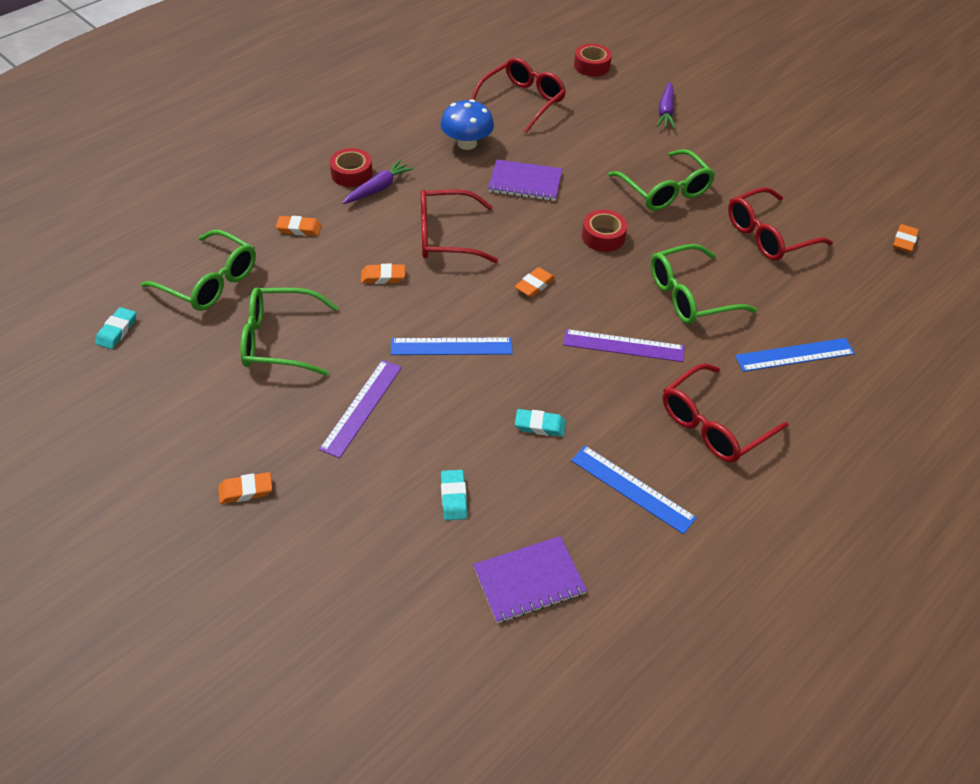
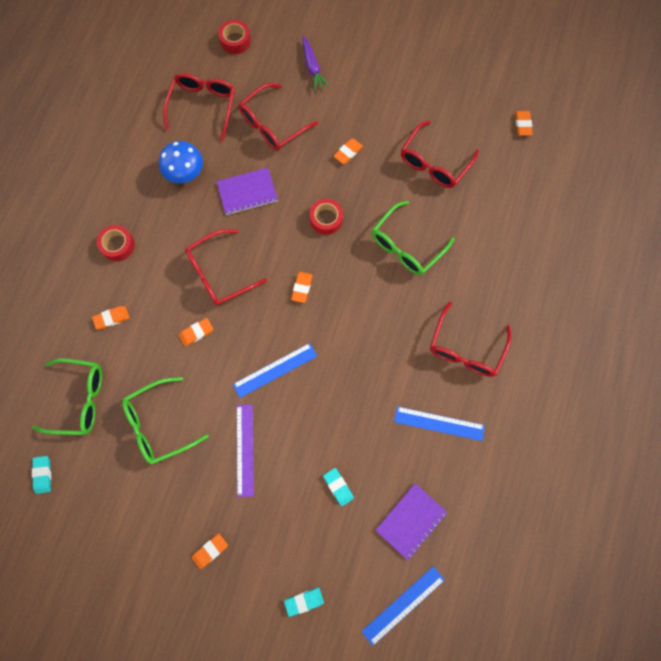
camera: 25 degrees left, 25 degrees up
(378, 188) = (146, 250): purple carrot -> none
(540, 425) = (362, 405): turquoise eraser -> turquoise eraser (304, 601)
(590, 140) = (272, 125): none -> red glasses
(623, 346) = (384, 312): purple ruler -> none
(665, 190) = (348, 152): green glasses -> orange eraser
(794, 355) = (491, 264): blue ruler -> blue ruler (403, 605)

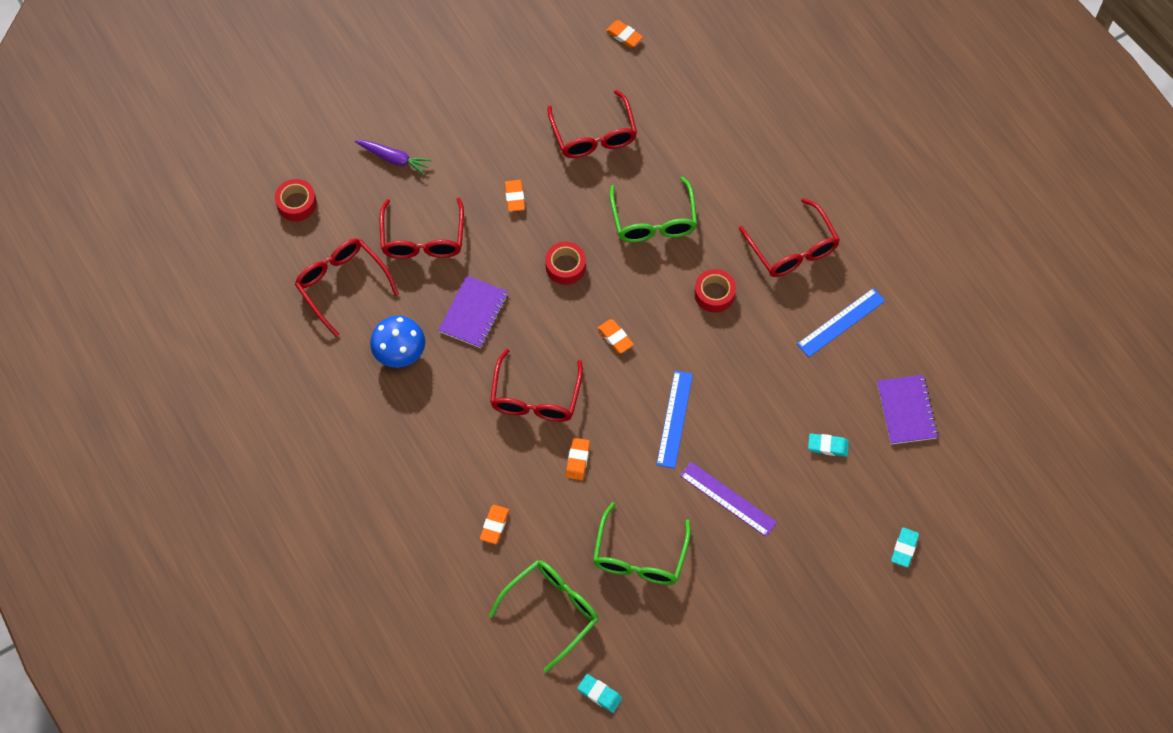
camera: 50 degrees left, 10 degrees down
(118, 245) = (422, 467): red tape -> red tape (714, 294)
(210, 550) = (796, 595): orange eraser -> none
(403, 605) = (972, 471): blue ruler -> none

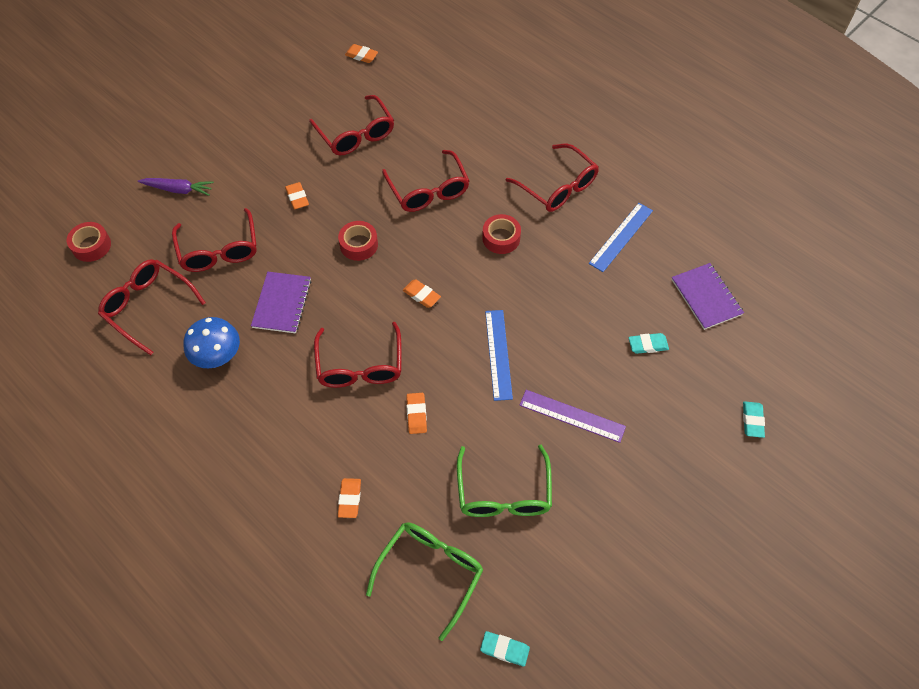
camera: 15 degrees left, 5 degrees down
(654, 221) = (428, 190): green glasses -> red glasses

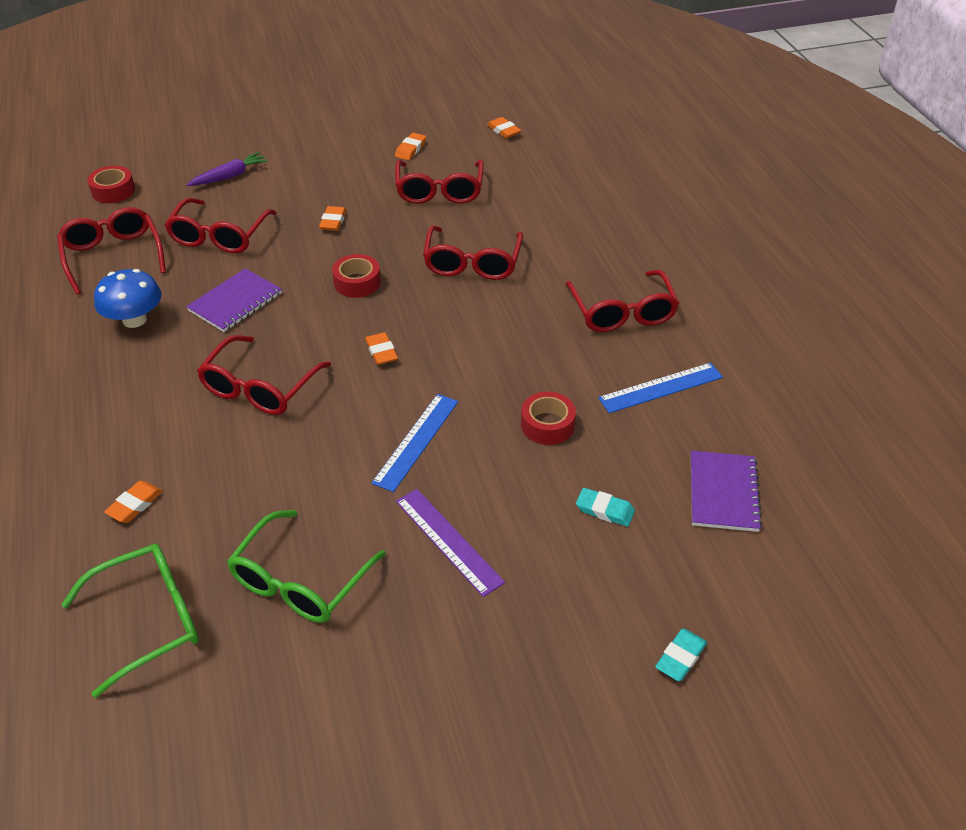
camera: 30 degrees right, 15 degrees down
(178, 189) = (230, 176): purple carrot -> purple carrot turned 75 degrees counterclockwise
(416, 414) = (276, 458): orange eraser -> orange eraser (410, 149)
(501, 238) = (515, 335): red tape -> red tape (547, 425)
(504, 649) = (153, 749): turquoise eraser -> none

